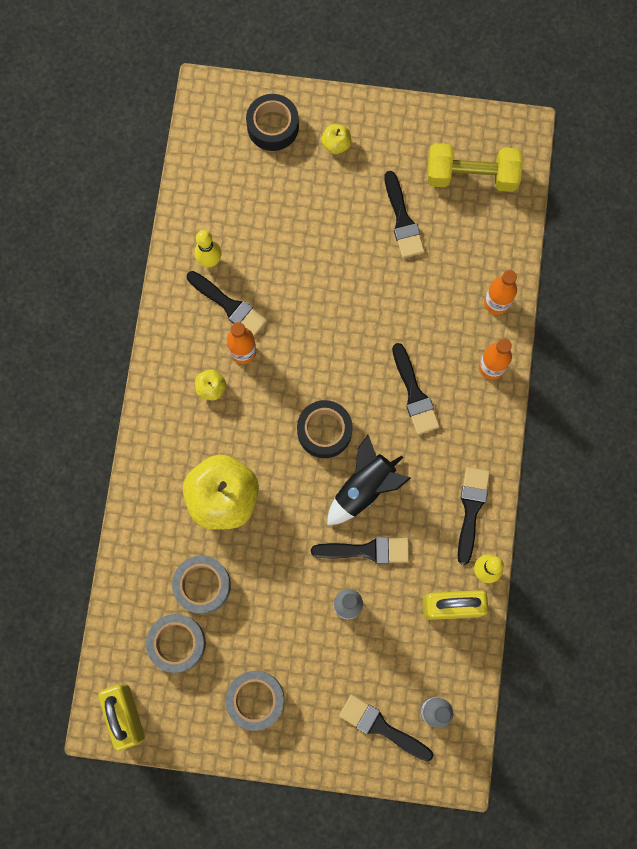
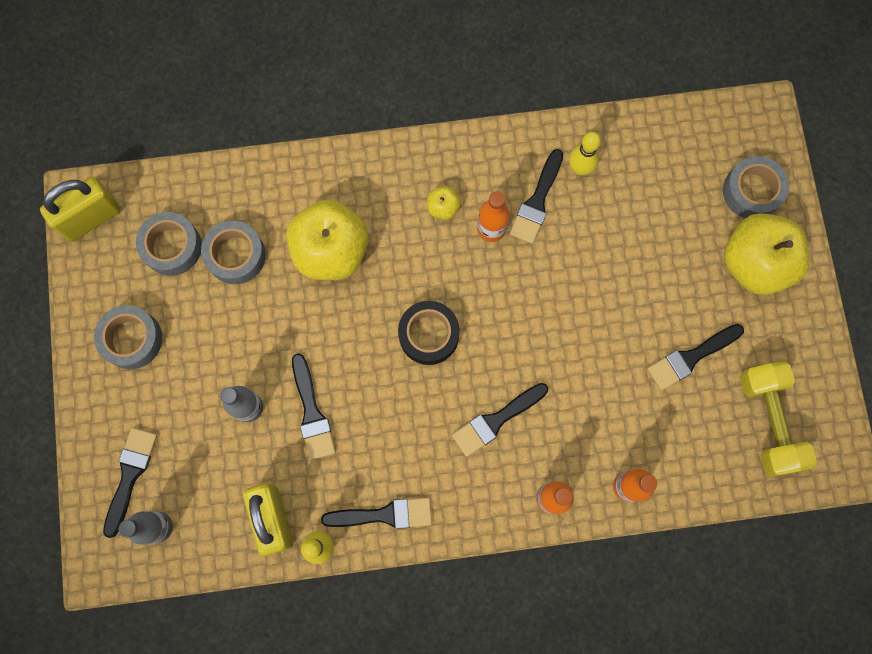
camera: 75 degrees right, 0 degrees up
(273, 126) = (751, 191): black tape -> grey tape
(336, 144) = (754, 263): yellow apple -> yellow apple, size x2.33
(364, 488) = (378, 393): black rocket -> none

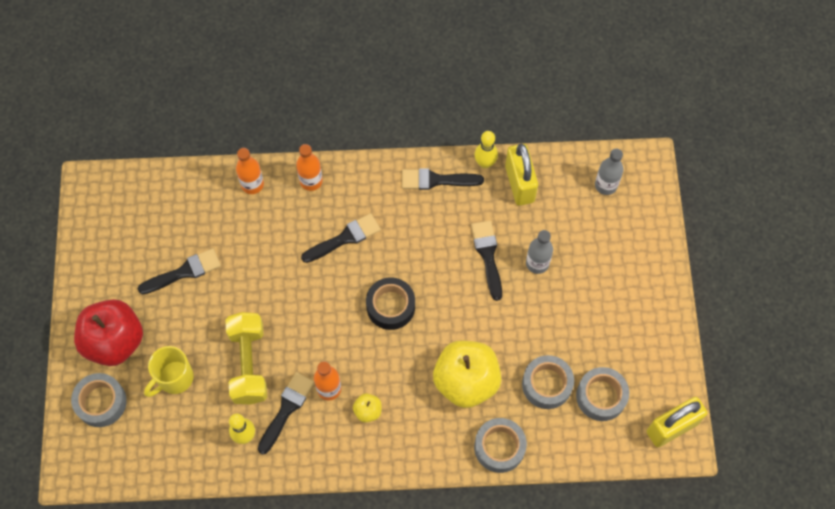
camera: 175 degrees left, 10 degrees down
(130, 475) = (628, 222): black brush -> none
(132, 339) = (631, 323): grey tape -> grey tape (499, 447)
(673, 226) = (174, 378): none -> yellow mug
(754, 263) = (114, 341): yellow apple -> red apple
(768, 421) = (135, 221): yellow dumbbell -> yellow dumbbell (249, 364)

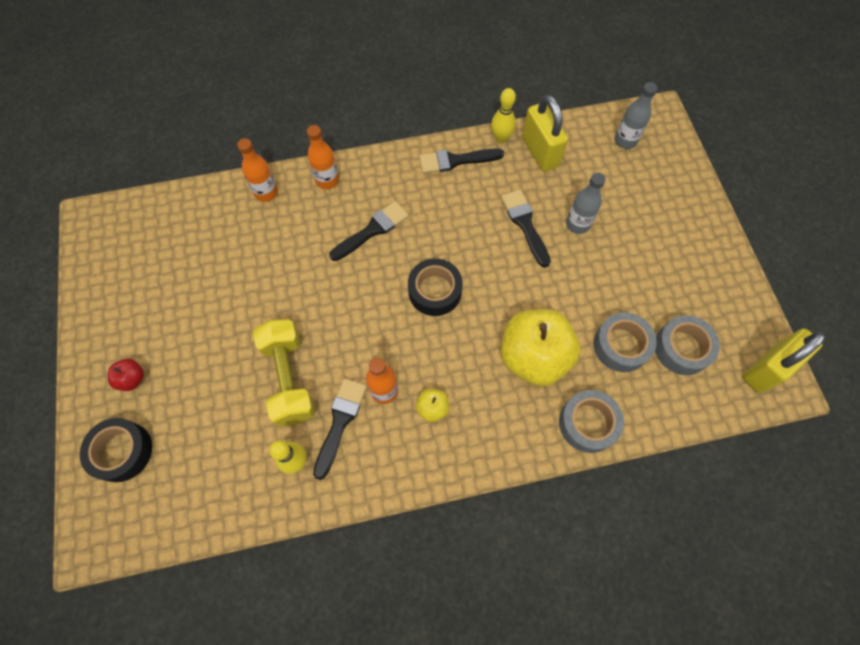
camera: 10 degrees left, 0 degrees up
(101, 402) = (122, 451): grey tape -> black tape
(114, 341) = (132, 379): red apple -> red apple, size x0.43
(174, 378) = (206, 409): yellow mug -> none
(184, 272) = (203, 291): black brush -> none

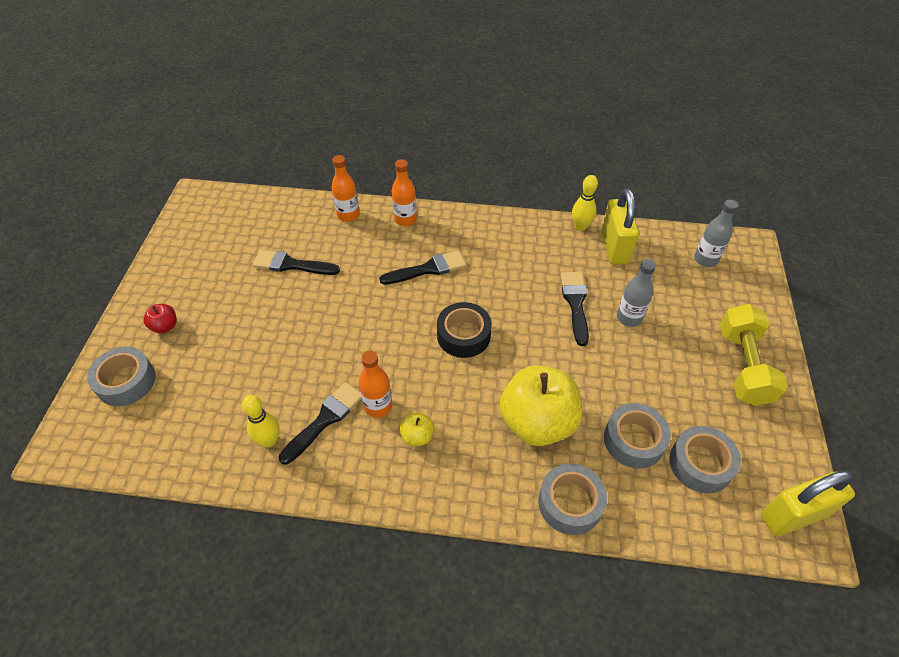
camera: 20 degrees right, 15 degrees down
(122, 451) = (126, 381): black tape -> grey tape
(289, 378) = (297, 368): yellow dumbbell -> yellow dumbbell (743, 366)
(456, 160) = (530, 234): black brush -> black brush (291, 265)

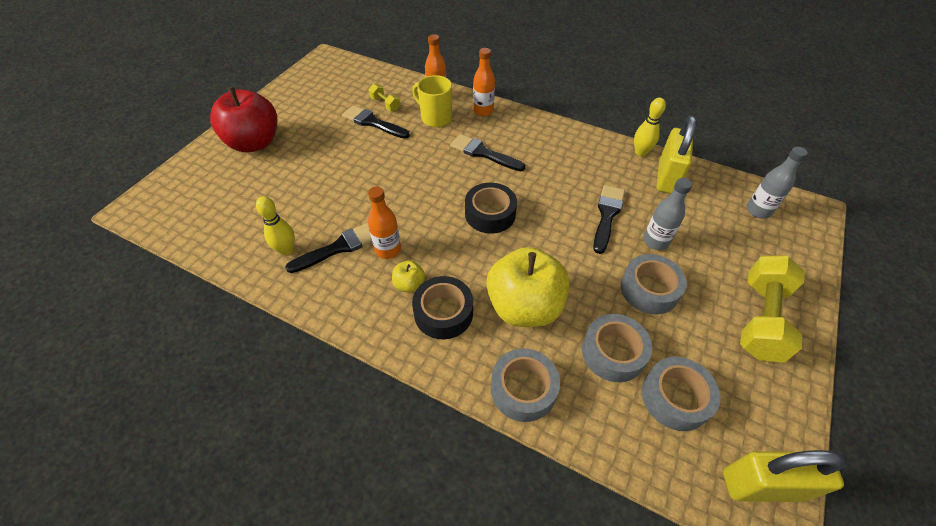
camera: 20 degrees right, 0 degrees up
(126, 381) = (205, 174): grey tape -> grey tape (649, 289)
(165, 326) = (254, 143): red apple -> red apple, size x2.33
(294, 238) = (385, 104): none -> yellow dumbbell
(358, 241) = (435, 118): none -> yellow mug
(427, 269) = (483, 153): black brush -> black brush turned 150 degrees counterclockwise
(464, 454) = (443, 313): none -> black tape

